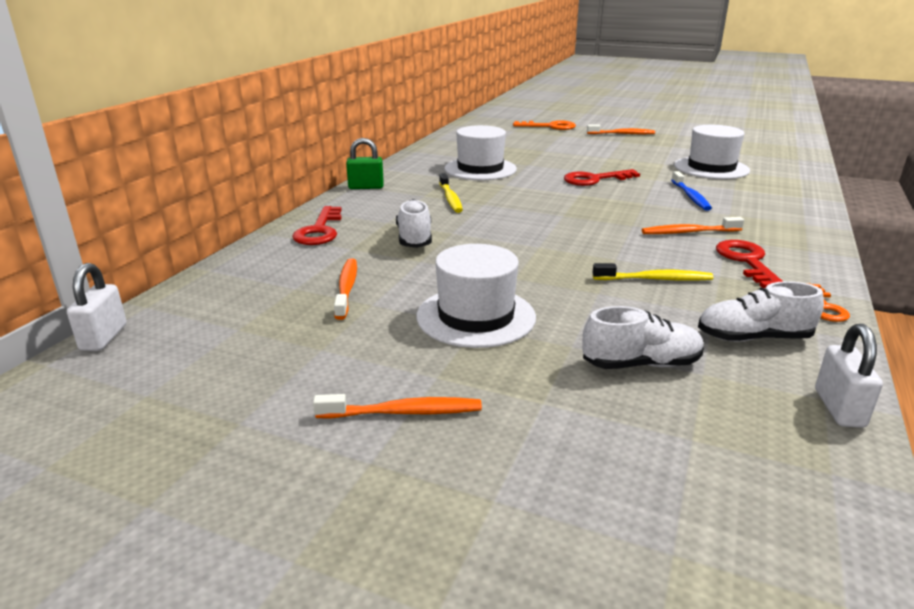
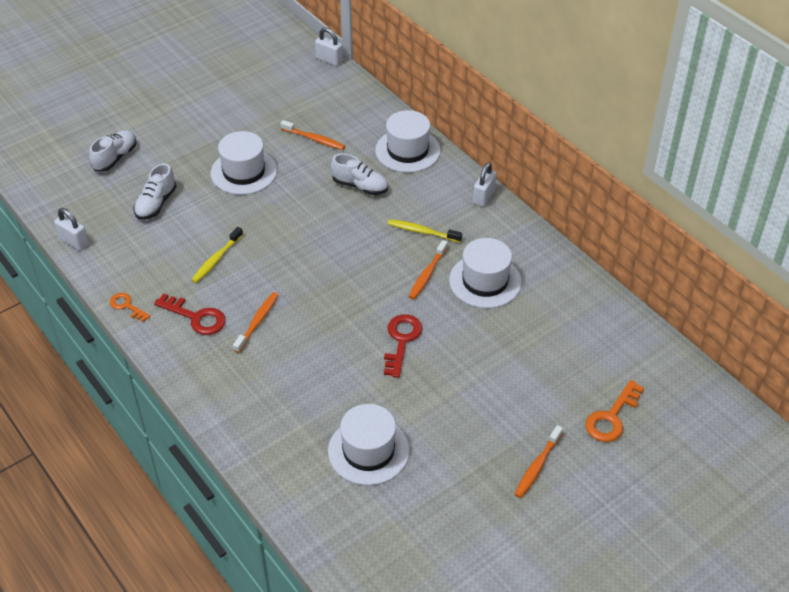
camera: 120 degrees right, 20 degrees up
(319, 231) = (407, 150): red key -> white hat
(366, 187) = (484, 197): green padlock -> white padlock
(402, 412) = (194, 124): orange toothbrush -> orange toothbrush (427, 274)
(690, 196) = (316, 376): blue toothbrush -> none
(753, 338) = (134, 255): white shoe -> white shoe (115, 158)

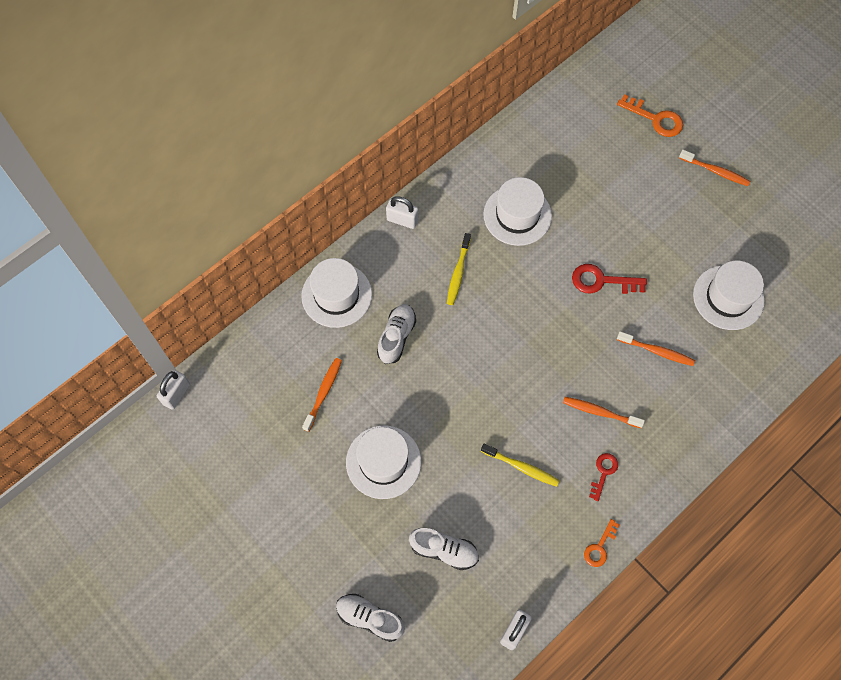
camera: 95 degrees left, 20 degrees up
(196, 317) = (603, 472): red key -> red key, size x0.63
(427, 274) = (515, 264): orange toothbrush -> orange toothbrush (656, 351)

